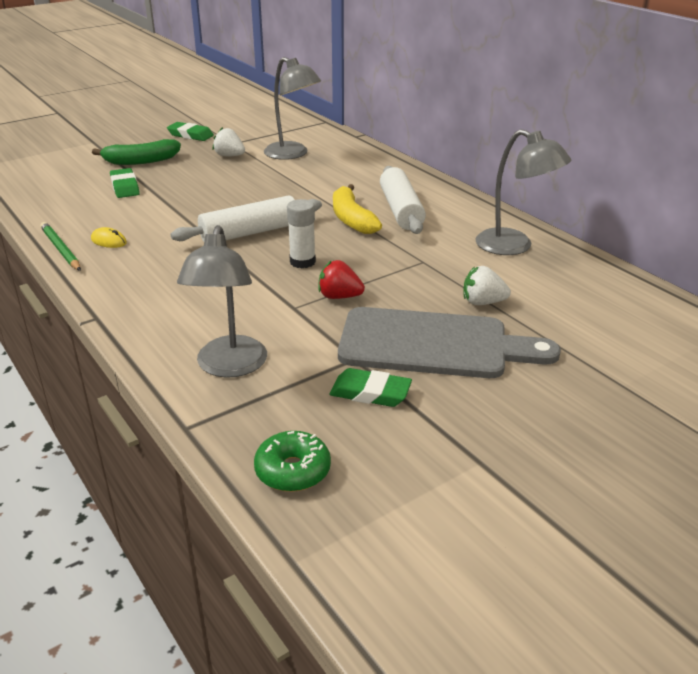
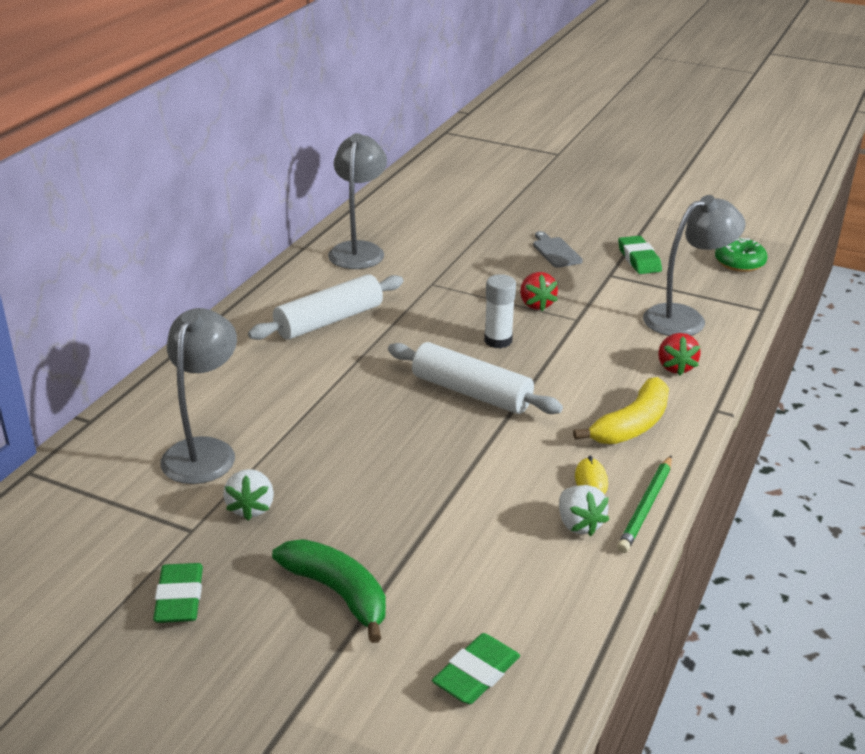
camera: 120 degrees left, 0 degrees up
(125, 187) = (443, 554): green eraser -> green eraser (476, 674)
(168, 325) = (675, 367): none -> red strawberry
(352, 219) = (378, 342): yellow banana -> yellow banana (632, 425)
(433, 344) = (555, 251): grey cutting board -> grey cutting board, size x0.41
(482, 302) = (474, 245): white strawberry -> white strawberry (579, 524)

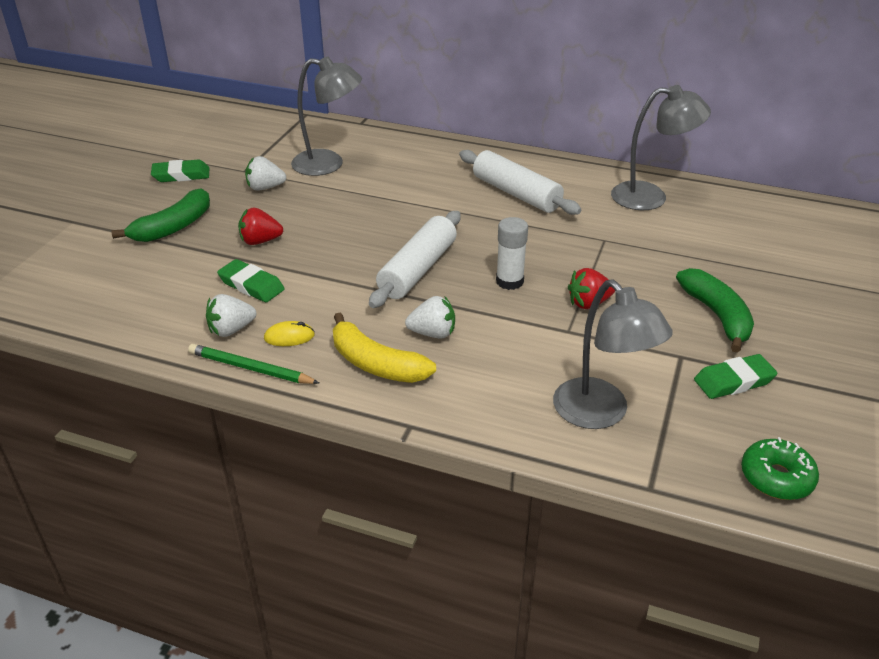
camera: 85 degrees right, 5 degrees up
(476, 674) = (82, 285): green eraser -> green eraser (251, 285)
(555, 251) = (717, 315): grey cutting board -> green banana
(582, 390) = (433, 333): none -> white strawberry
(675, 367) = (488, 399): red strawberry -> red strawberry (260, 241)

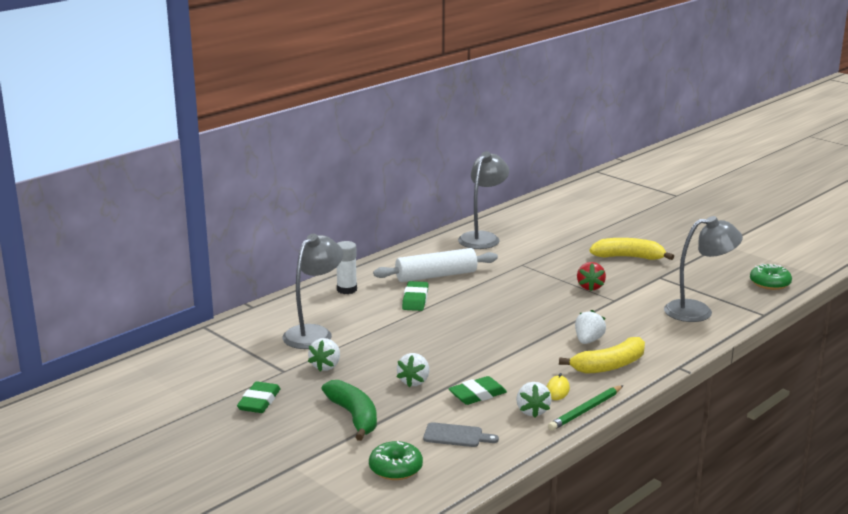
camera: 65 degrees left, 15 degrees down
(82, 274) = (395, 468): none -> green donut
(157, 293) = (456, 436): none -> grey cutting board
(260, 241) = (414, 381): red strawberry -> white strawberry
(418, 270) = (508, 330): white rolling pin -> none
(509, 281) = (547, 304): white glue stick -> white glue stick (347, 289)
(717, 315) = (628, 257): green banana -> yellow banana
(733, 381) = (690, 270): green eraser -> green eraser (415, 299)

